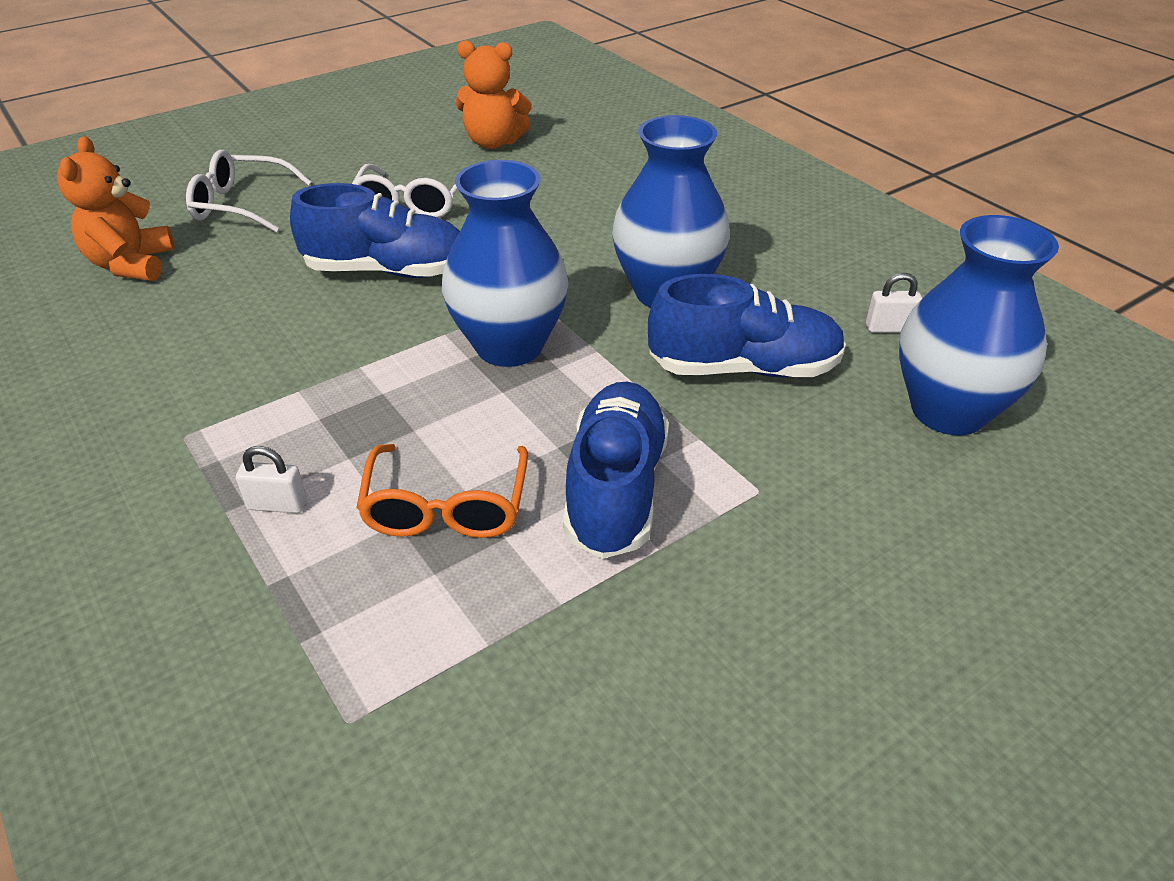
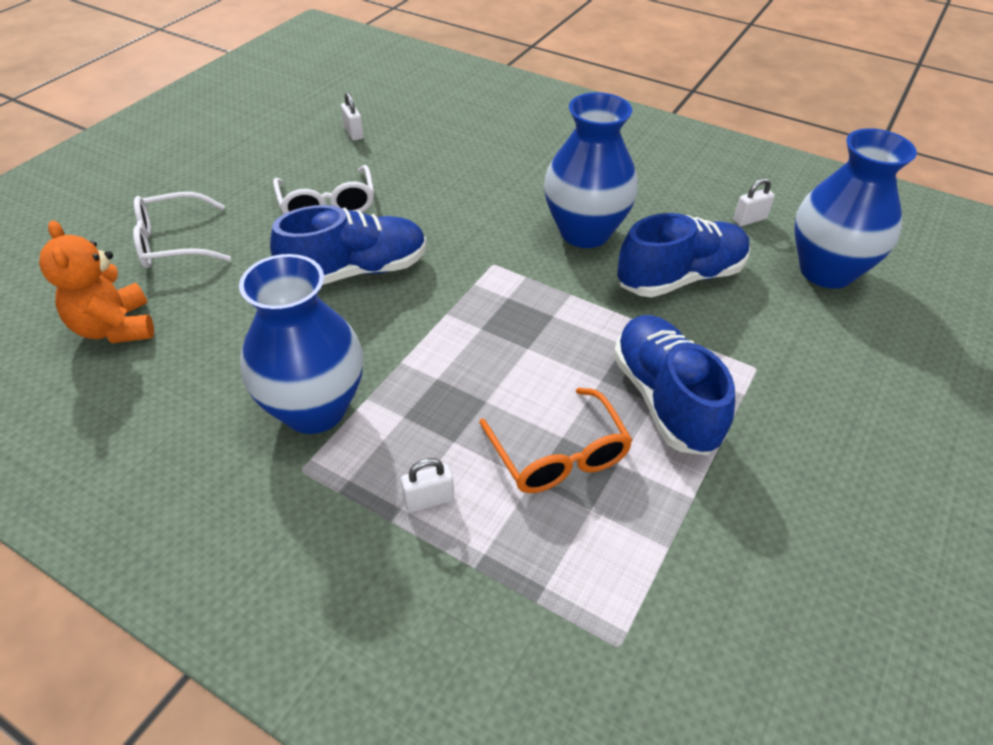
camera: 25 degrees left, 5 degrees up
(493, 142) = (353, 133): orange teddy bear -> white padlock
(509, 346) = (504, 309): blue vase -> blue vase (314, 409)

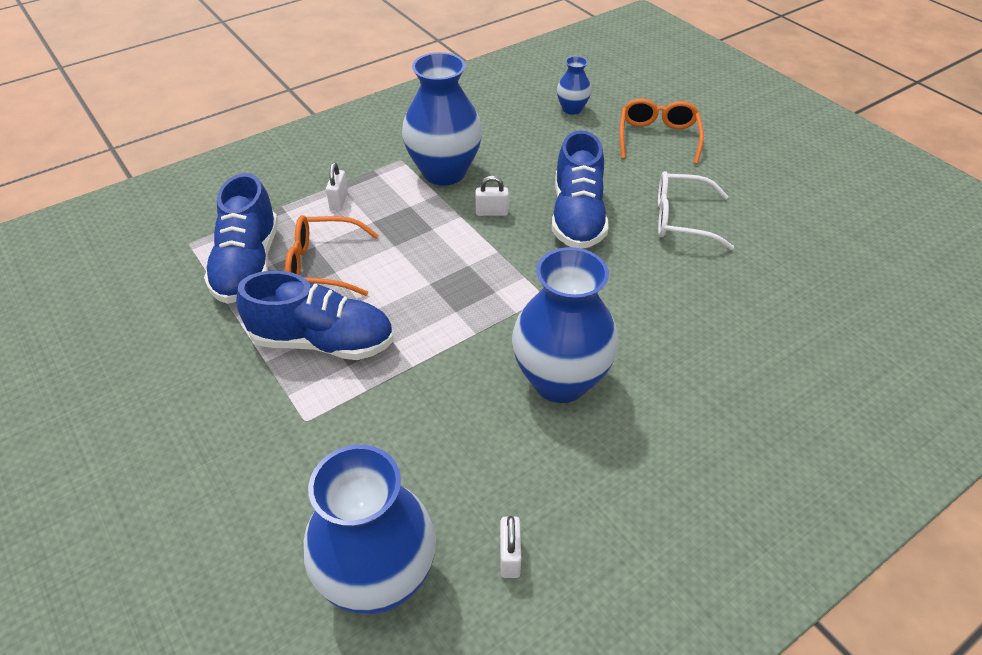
camera: 115 degrees right, 0 degrees up
(115, 328) = (572, 109): orange teddy bear -> blue vase
(173, 243) = (658, 137): white glasses -> orange glasses
(353, 133) = (813, 260): white padlock -> white padlock (492, 212)
(680, 278) = (450, 427): blue shoe -> blue shoe (248, 265)

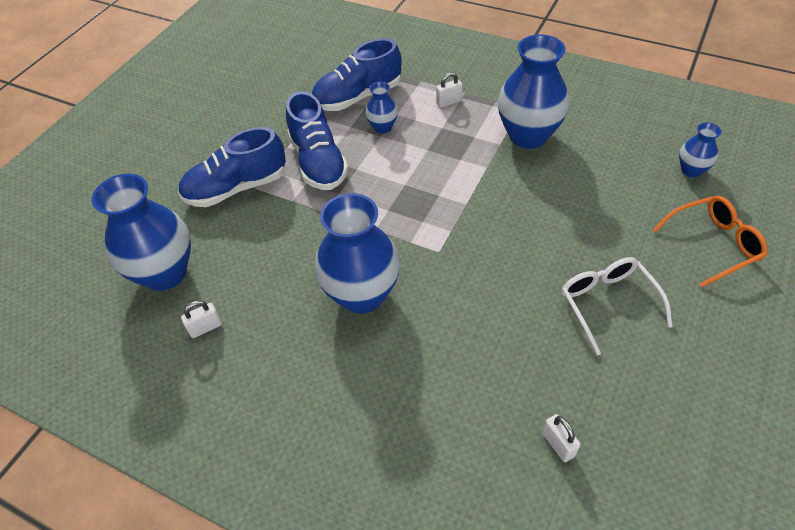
camera: 65 degrees right, 5 degrees up
(323, 265) = (382, 127): orange glasses -> blue vase
(492, 212) = (506, 182): white padlock -> white padlock (558, 444)
(577, 217) = (546, 233): blue shoe -> blue shoe (236, 188)

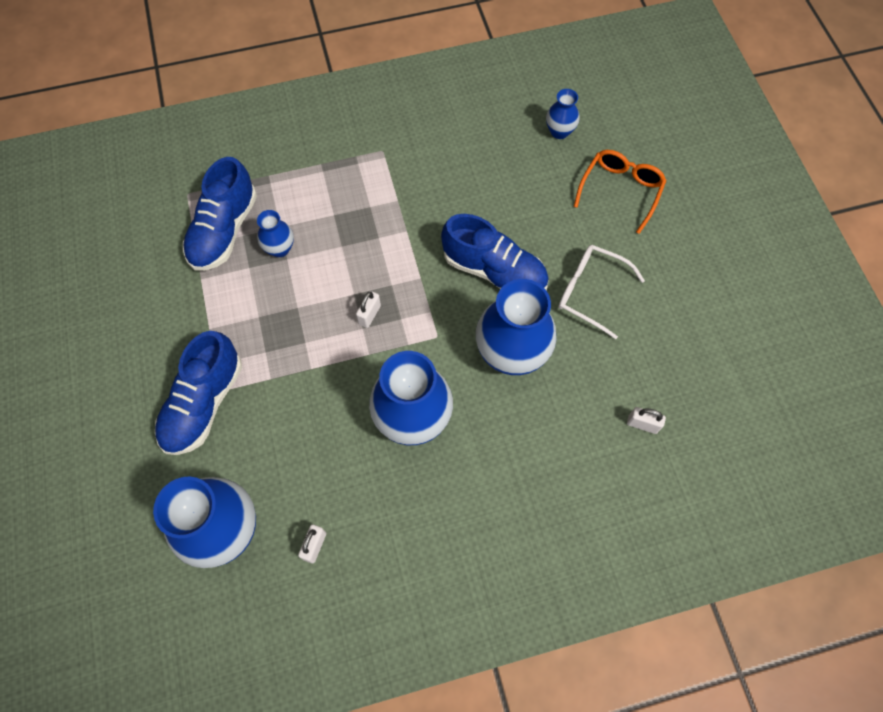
camera: 45 degrees left, 15 degrees up
(318, 162) = (255, 324): blue shoe -> blue shoe (494, 271)
(448, 102) = (315, 183): white padlock -> white padlock (369, 315)
(528, 136) = (413, 176): blue vase -> blue vase (511, 354)

